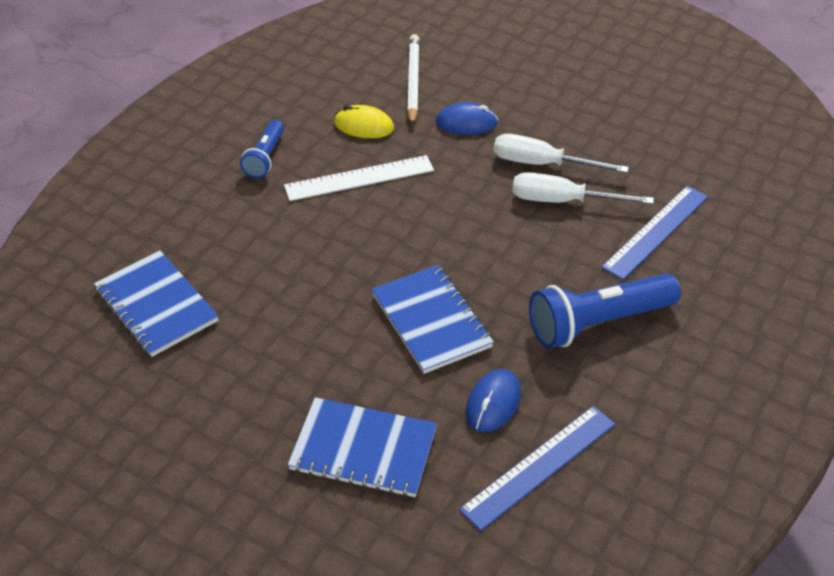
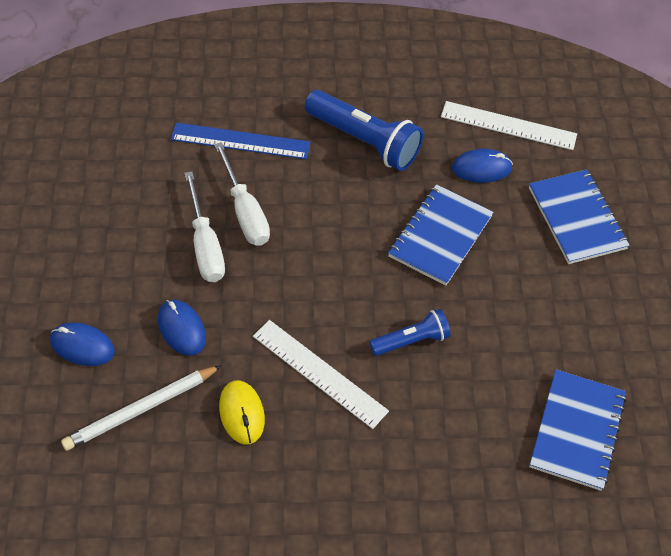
camera: 125 degrees left, 10 degrees up
(265, 157) = (346, 471): blue flashlight -> blue flashlight (411, 340)
(493, 72) = (82, 346): none -> blue mouse
(539, 465) = (508, 126): blue ruler -> white ruler

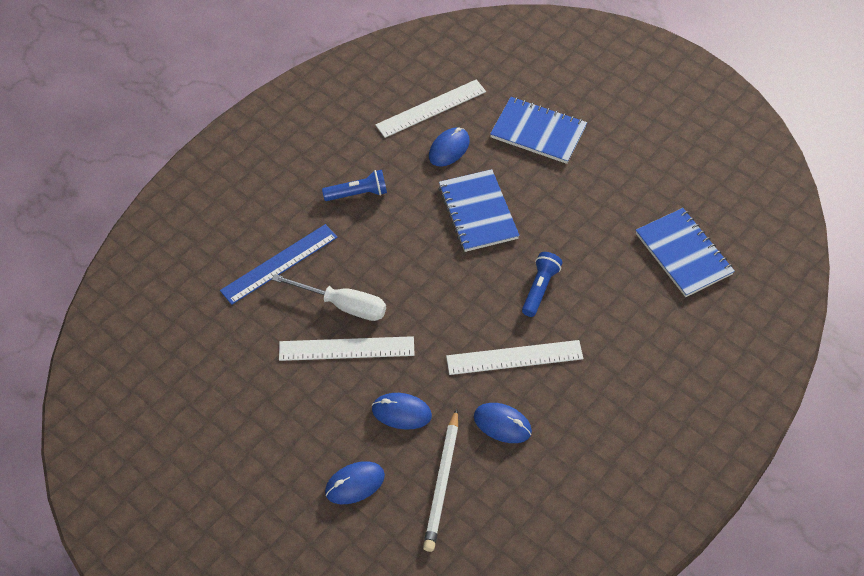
camera: 45 degrees left, 0 degrees up
(205, 245) = (346, 349): white screwdriver -> white ruler
(242, 413) = (502, 424): yellow mouse -> blue mouse
(364, 141) = (358, 194): blue flashlight -> blue flashlight, size x0.58

